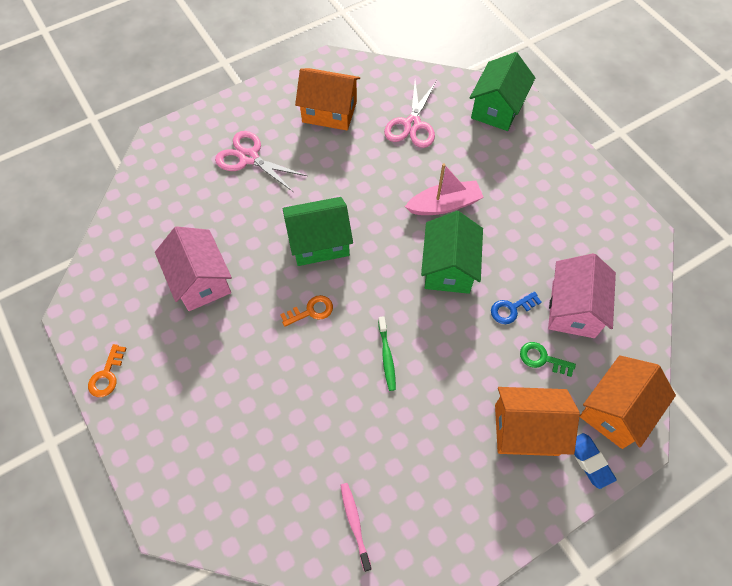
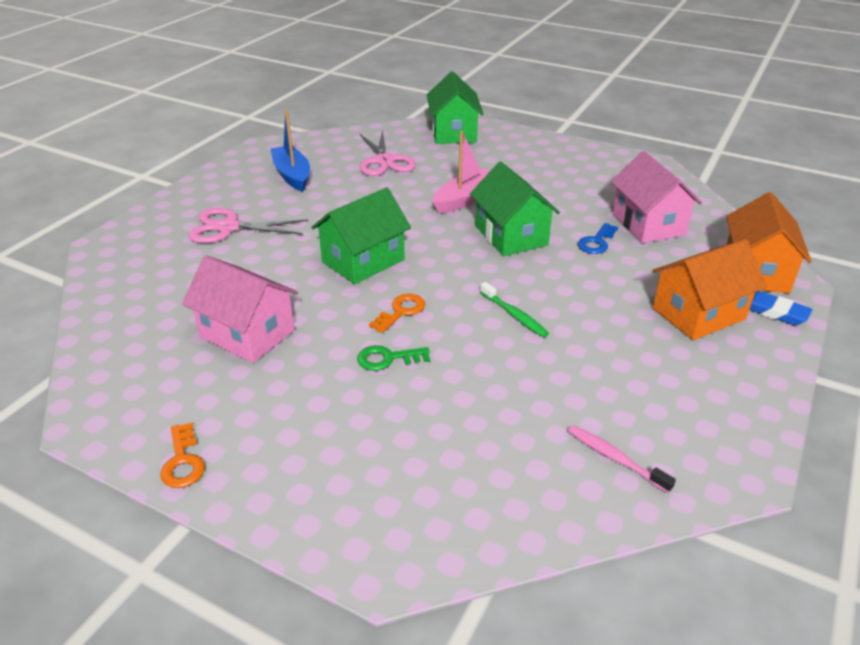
camera: 30 degrees left, 25 degrees down
(329, 112) = (292, 175): orange house -> blue boat
(542, 359) = (658, 263): green key -> green key (387, 359)

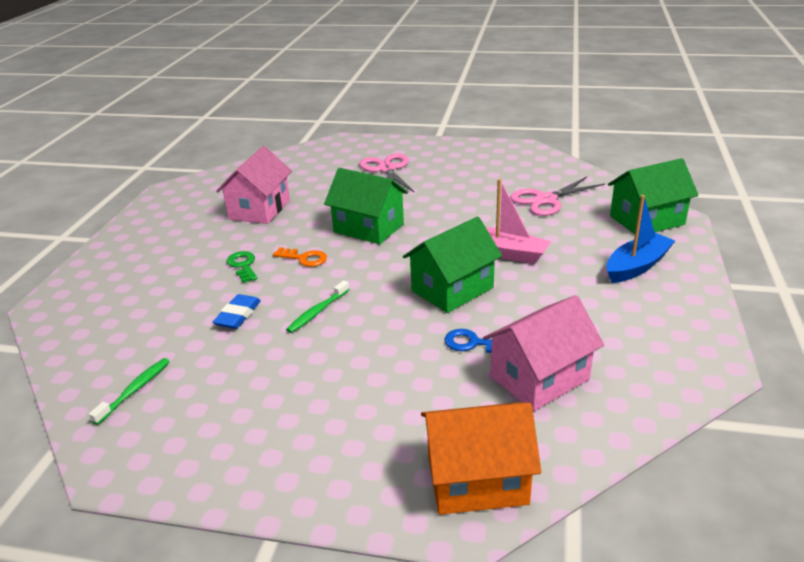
camera: 75 degrees right, 5 degrees down
(183, 461) = (136, 223): orange key -> none
(292, 175) = (484, 170): blue boat -> blue boat (637, 266)
(615, 458) = (135, 390): pink toothbrush -> green toothbrush
(698, 314) = (361, 430): orange house -> none
(774, 312) = (388, 498): blue eraser -> blue eraser (238, 315)

